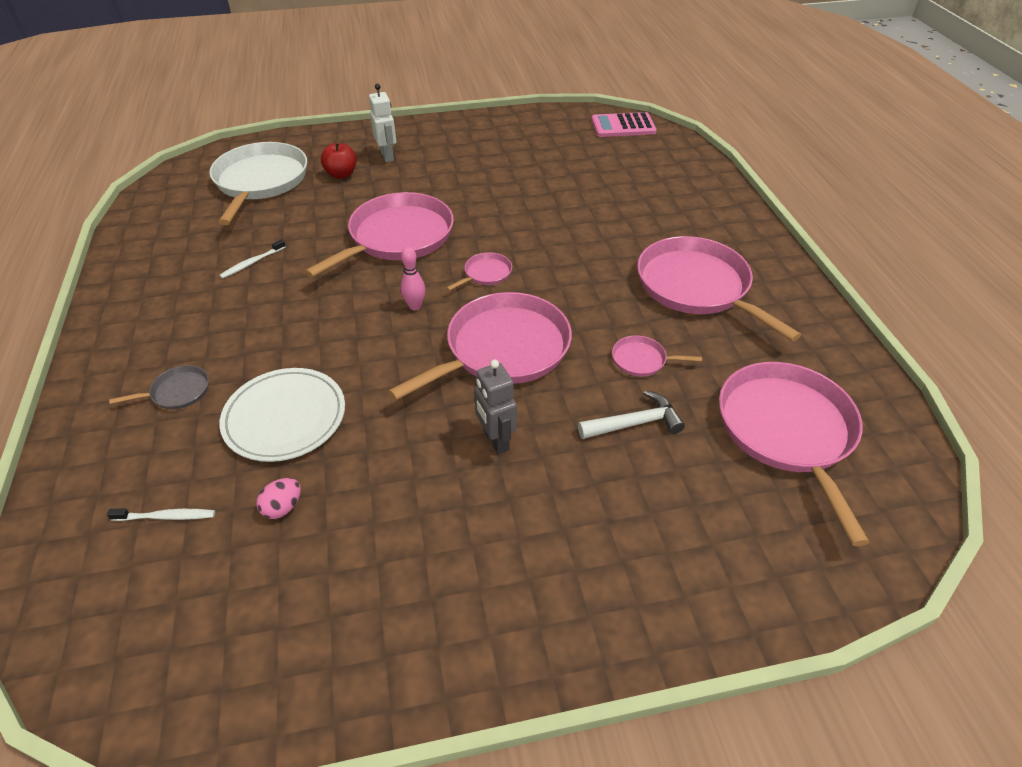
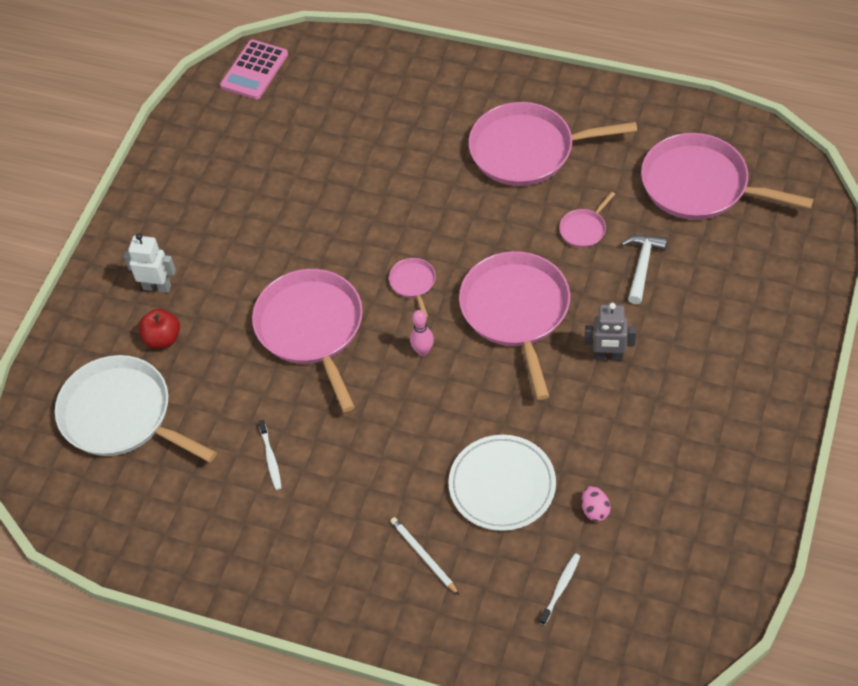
camera: 55 degrees left, 10 degrees up
(177, 392) = (423, 556): grey pan -> white pencil

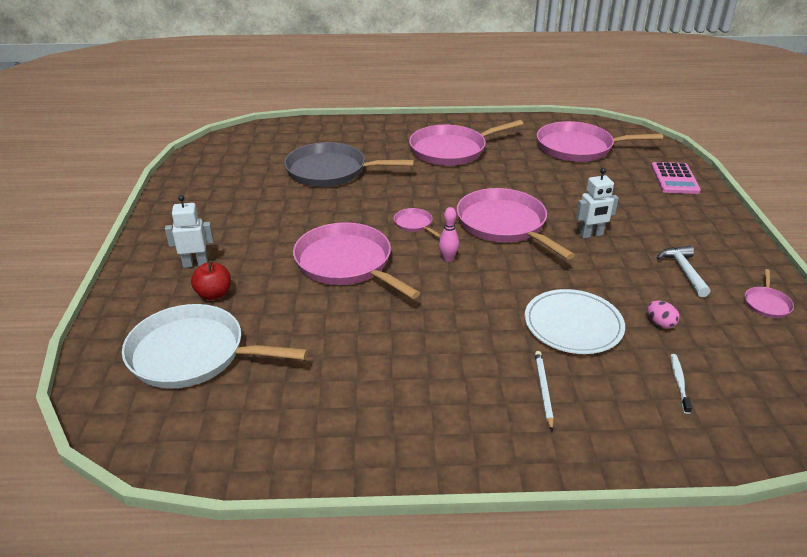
camera: 25 degrees left, 20 degrees down
(254, 70) = (228, 144): pink calculator -> pink calculator (674, 179)
(270, 458) = (356, 353): white toothbrush -> none
(358, 158) = (331, 171): none -> grey pan
(423, 556) = (543, 390): white pencil -> white pencil turned 60 degrees clockwise
(584, 229) = (519, 178): pink pan -> pink pan (766, 303)
(608, 356) = (591, 235): grey robot -> white robot
(642, 265) = (574, 187): white hammer -> white hammer (683, 271)

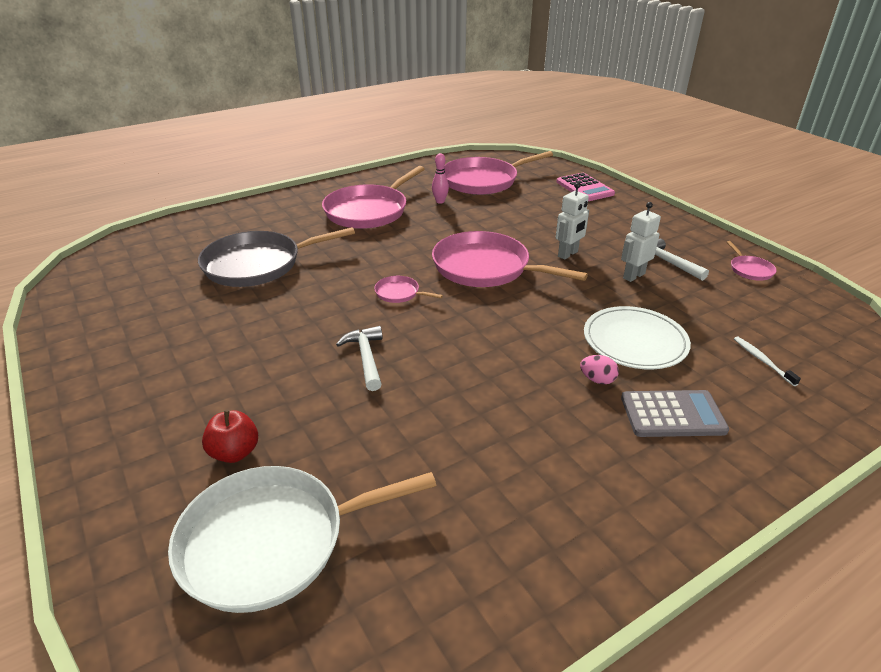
camera: 30 degrees left, 0 degrees up
(195, 264) = (176, 423): white robot -> white robot (633, 276)
(347, 263) = (366, 358): pink pan -> white hammer
(448, 259) = (465, 317): pink bowling pin -> pink bowling pin (440, 201)
(543, 390) = (672, 414): white pencil -> grey calculator
(660, 324) = (697, 314): pink egg -> pink egg (597, 380)

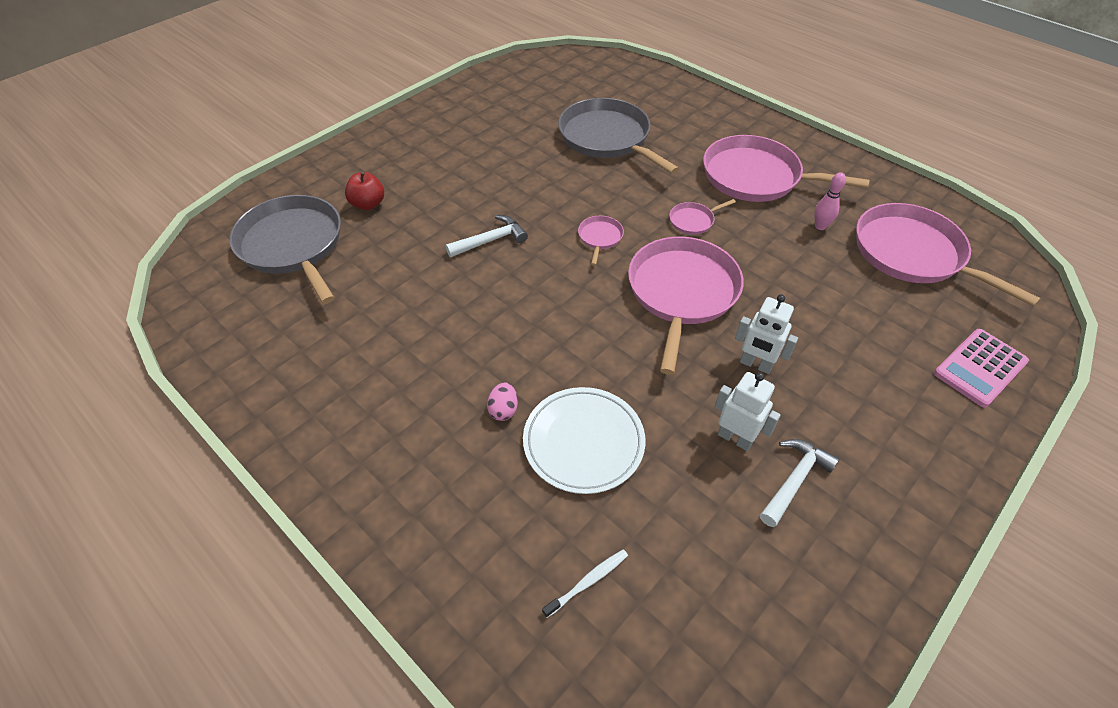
camera: 75 degrees right, 15 degrees up
(272, 541) = (293, 245): white pan -> grey pan
(672, 414) = (463, 477): grey calculator -> none
(750, 270) = (832, 594): pink pan -> pink pan (693, 220)

